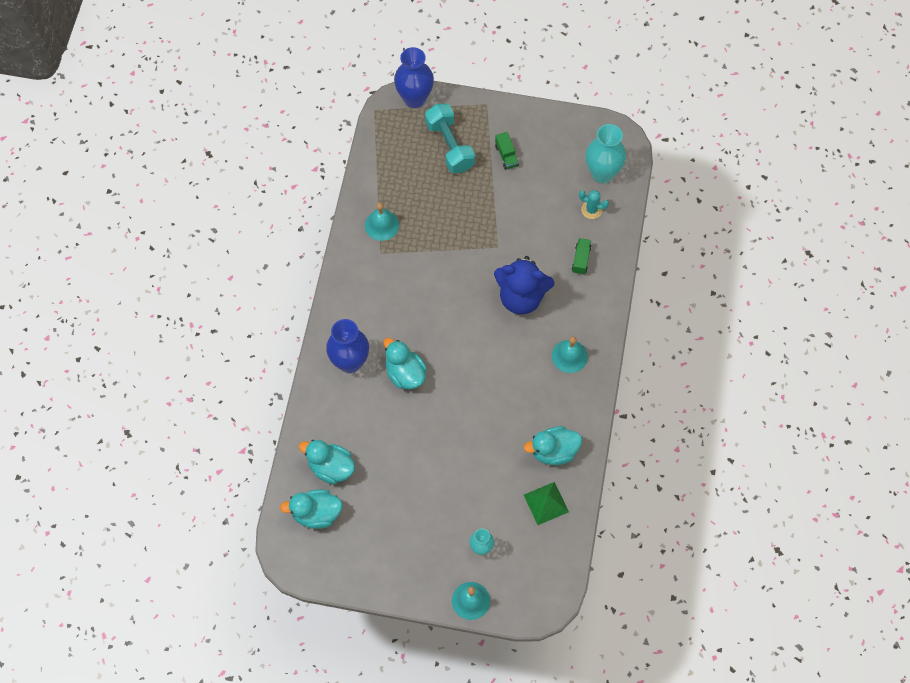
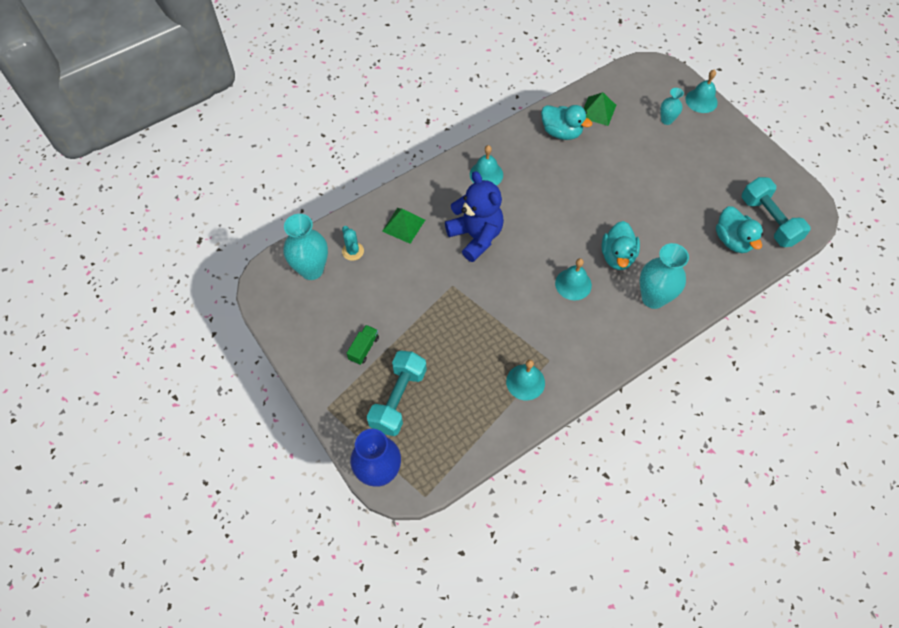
camera: 135 degrees left, 5 degrees down
(316, 513) = (769, 221): turquoise duck -> turquoise dumbbell
(350, 362) = (653, 298): blue vase -> turquoise vase
(416, 322) = (573, 284): none -> turquoise bell
(581, 259) = (403, 225): green truck -> green pyramid

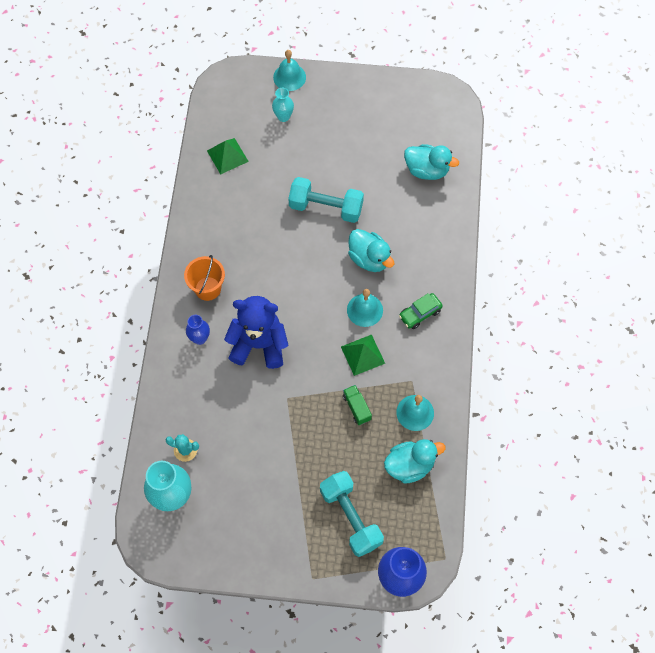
camera: 50 degrees left, 5 degrees up
(364, 348) = (284, 510): green truck -> green truck (356, 407)
(403, 225) = (197, 391): green pyramid -> green pyramid (362, 355)
(444, 197) = (200, 338): none -> blue vase
(486, 174) = (208, 288): turquoise bell -> orange bucket
(561, 132) = (221, 199): turquoise duck -> turquoise duck (410, 465)
(610, 324) = (420, 313): none -> green car
(653, 298) = (425, 265): turquoise vase -> none
(769, 221) = (433, 132): turquoise dumbbell -> turquoise dumbbell (326, 207)

